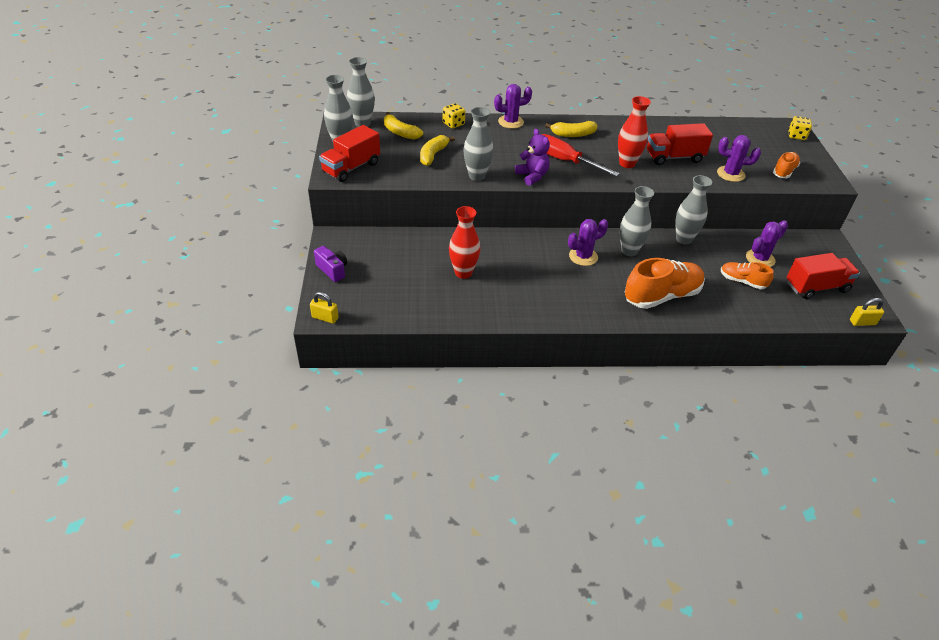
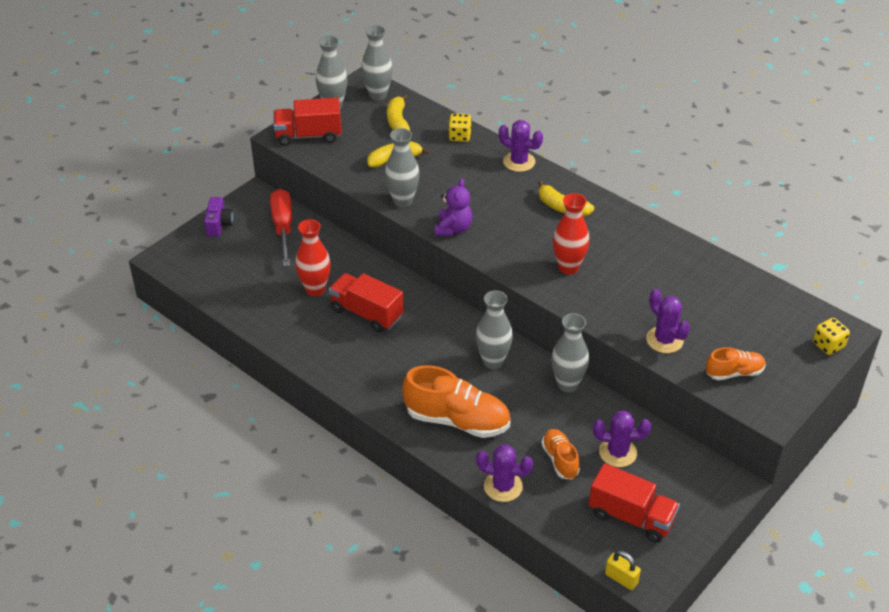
camera: 45 degrees right, 0 degrees up
(325, 318) = (164, 261): yellow padlock -> none
(565, 161) = (509, 231): red screwdriver -> red screwdriver (283, 227)
(583, 256) = (440, 339): purple cactus -> purple cactus (503, 486)
(674, 157) = (631, 288): red truck -> red truck (366, 313)

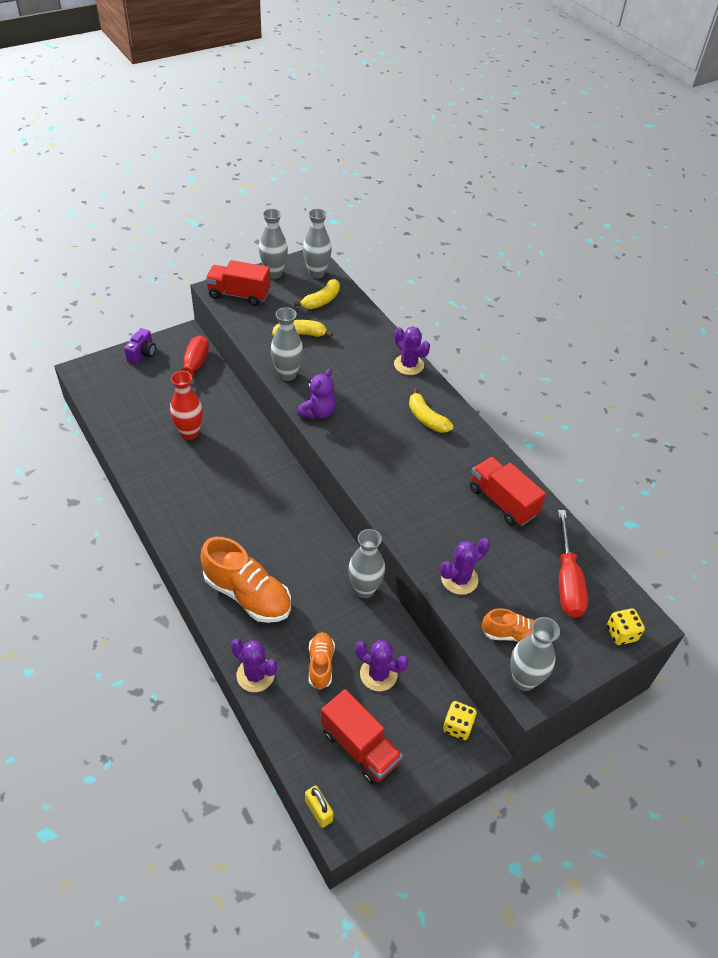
camera: 15 degrees right, 5 degrees up
(366, 313) = (221, 468): red truck -> red truck (502, 501)
(398, 121) = (321, 301): yellow banana -> yellow banana turned 150 degrees counterclockwise
(459, 136) = (368, 328): yellow dice -> yellow dice (457, 726)
(493, 361) = (308, 546): grey vase -> grey vase (524, 680)
(568, 267) = (403, 478): red vase -> none
(664, 340) = (459, 579): purple cactus -> purple cactus turned 75 degrees clockwise
(761, 315) = (567, 580): none -> red screwdriver

